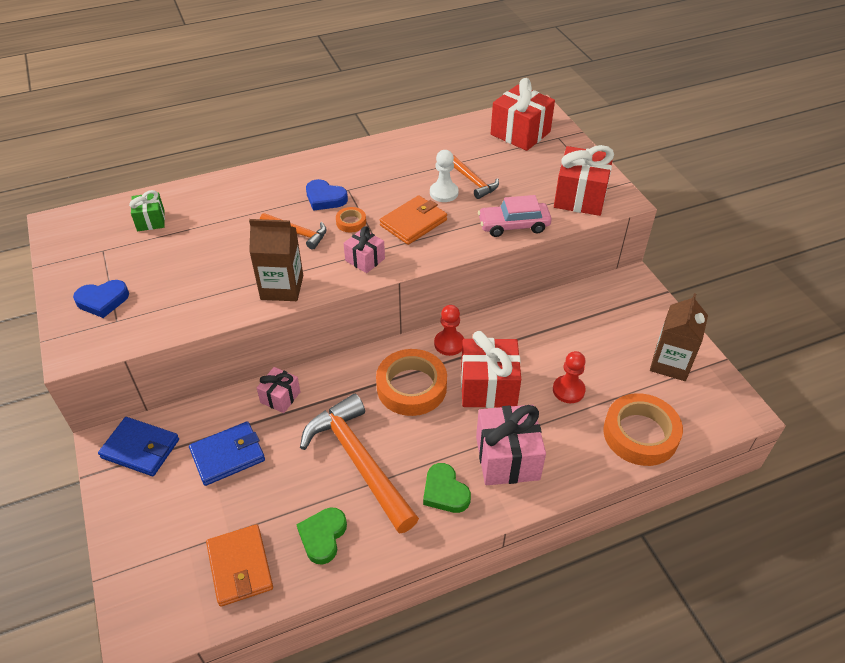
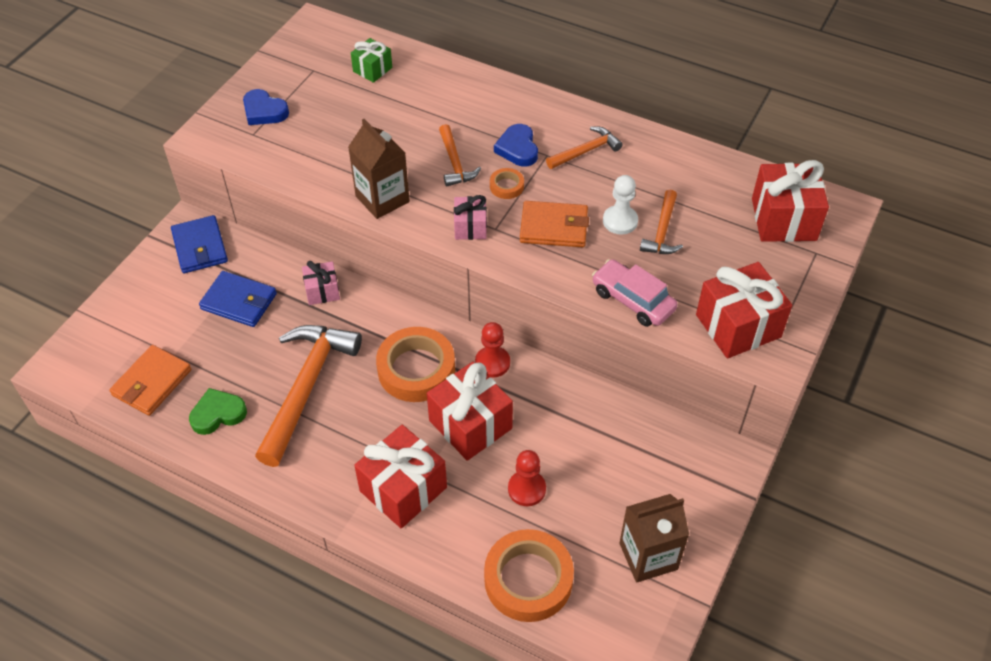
camera: 50 degrees right, 5 degrees up
(367, 172) = (586, 151): none -> orange hammer
(445, 492) = (328, 466): green heart -> none
(507, 458) = (403, 489): pink gift -> red gift

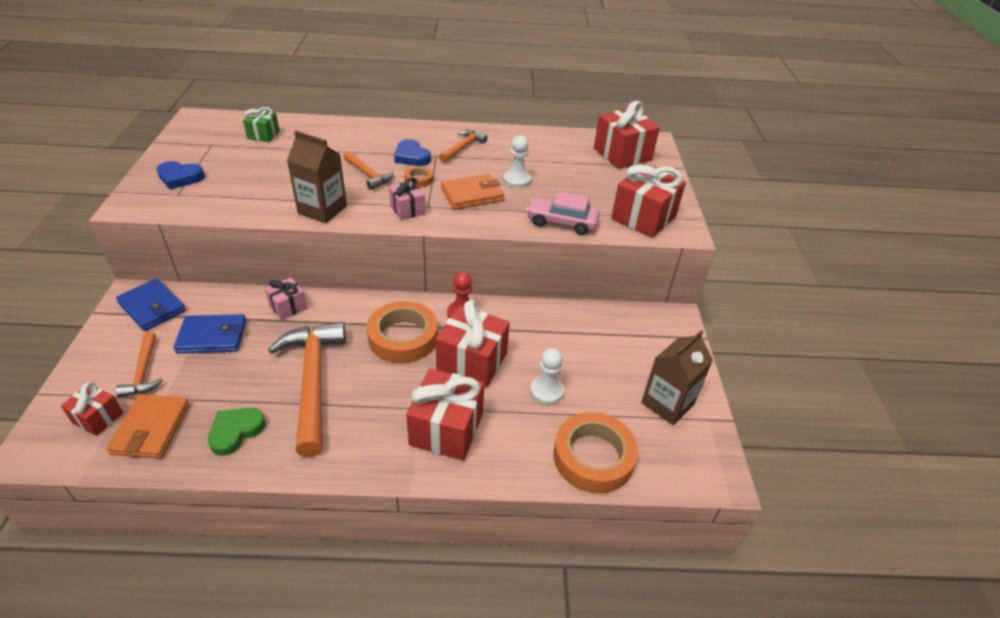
camera: 30 degrees left, 10 degrees down
(115, 354) = (98, 418): none -> red gift
(526, 489) = (546, 391): red pawn -> white pawn
(662, 231) = (550, 179): orange hammer -> orange hammer (143, 371)

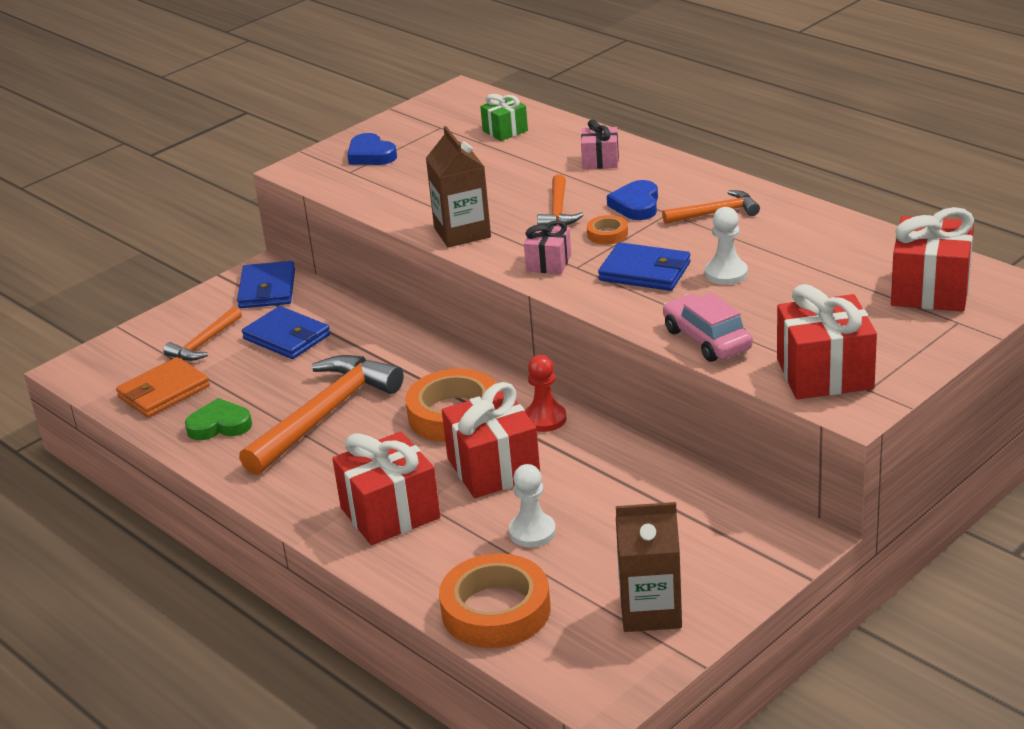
camera: 50 degrees right, 10 degrees down
(98, 418) = (137, 365): red gift -> none
(288, 307) = (381, 338): pink gift -> pink gift (600, 161)
(472, 195) = (645, 271): orange wallet -> blue wallet

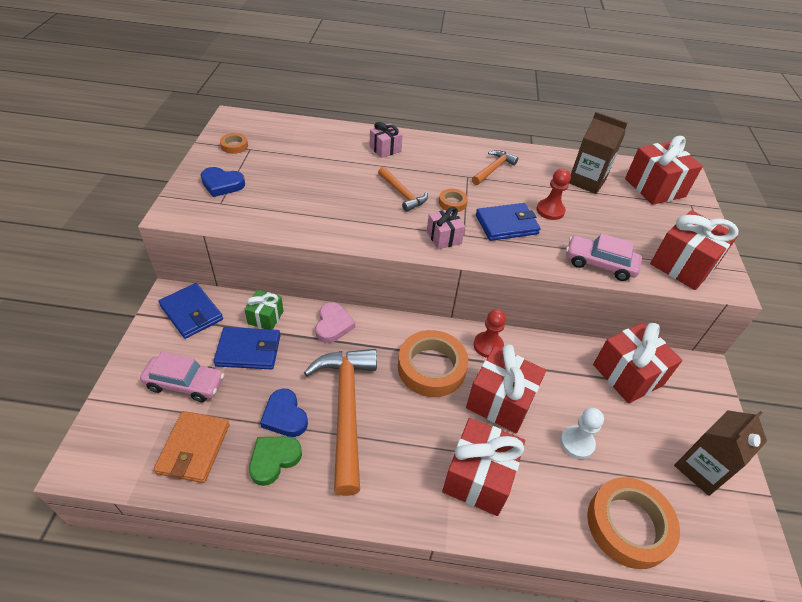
camera: 45 degrees left, 15 degrees up
(204, 343) = (185, 383): orange hammer -> pink car
(394, 344) = (333, 325): none -> pink heart
(426, 120) = (234, 146): none -> orange tape
(462, 232) = (360, 231): brown carton -> brown carton (586, 181)
(505, 131) = (299, 141): green gift -> green gift (265, 317)
(636, 205) = (443, 176): blue heart -> blue heart (285, 416)
(685, 505) = (627, 375): none -> red gift
(726, 273) = (550, 210): white pawn -> red pawn

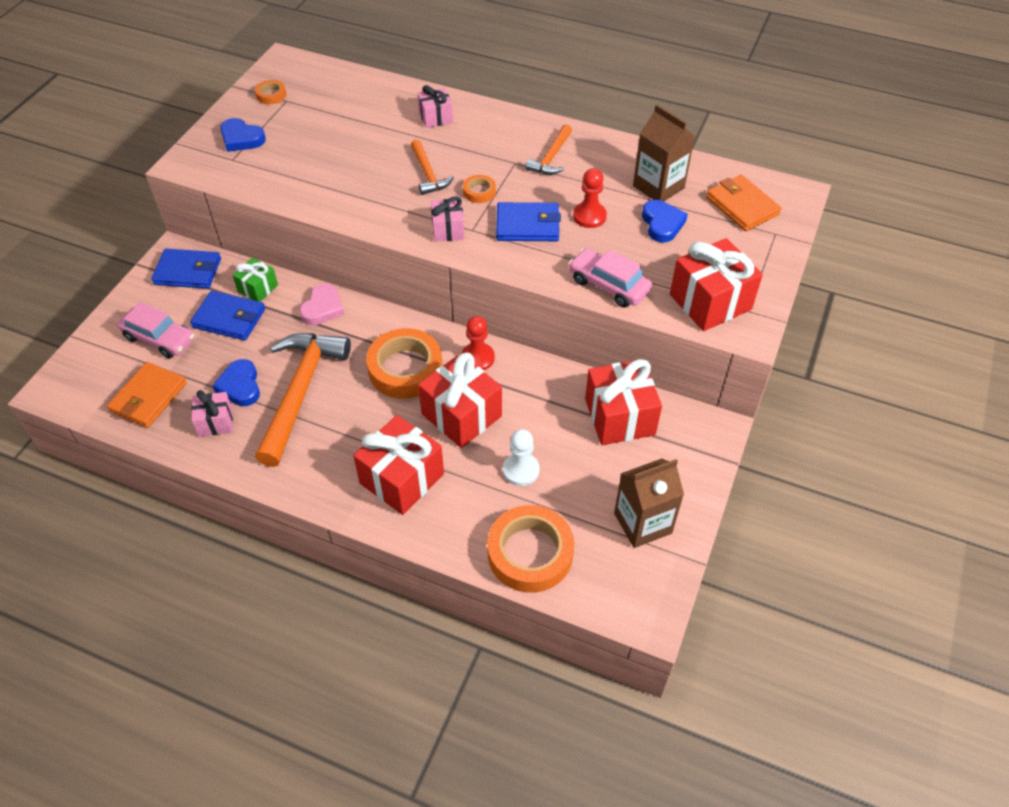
camera: 20 degrees right, 5 degrees up
(192, 313) = (188, 271): blue wallet -> blue wallet turned 60 degrees counterclockwise
(274, 460) = (215, 422): green heart -> pink gift
(493, 169) = (551, 157): orange hammer -> orange hammer turned 150 degrees clockwise
(607, 209) = (662, 224): none -> blue heart
(654, 188) = (742, 206): red gift -> orange wallet

